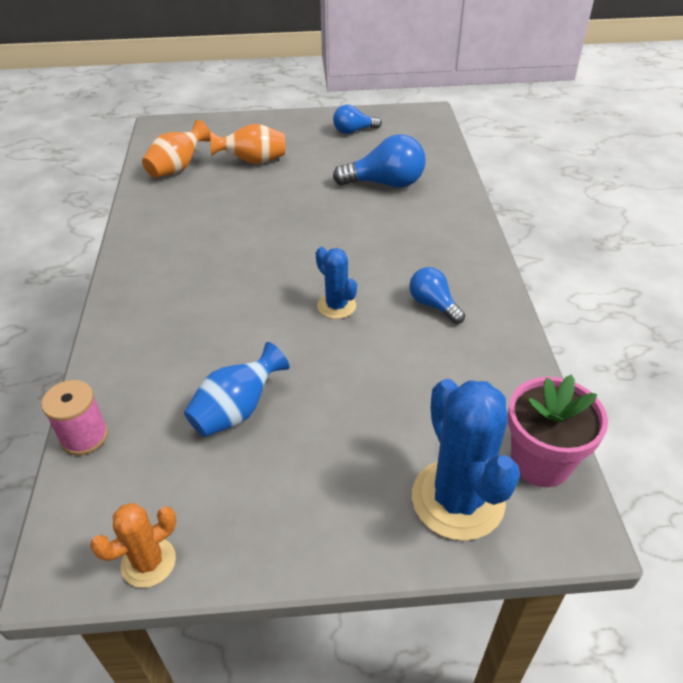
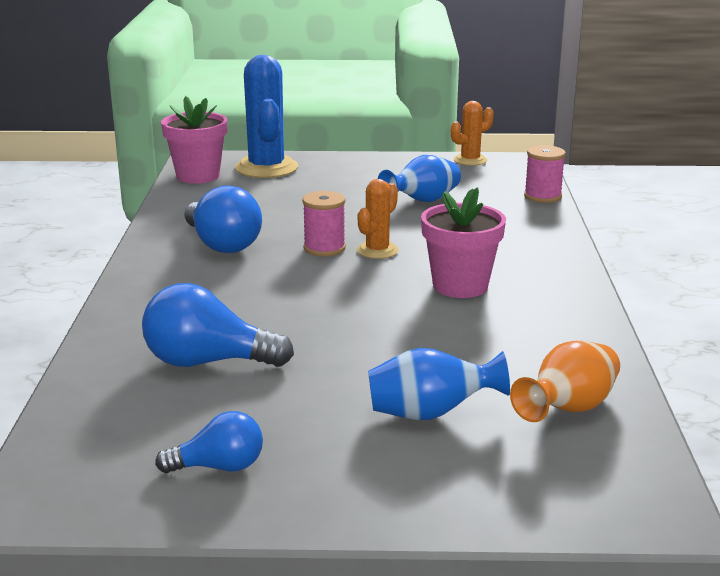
camera: 175 degrees left, 20 degrees down
(219, 263) = (460, 286): none -> pink flower pot
(253, 161) = (430, 414): orange vase -> blue vase
(287, 306) = (377, 250): none -> orange cactus
(336, 306) = (324, 248): blue cactus -> pink spool
(433, 305) = (222, 244): blue light bulb -> blue light bulb, size x1.65

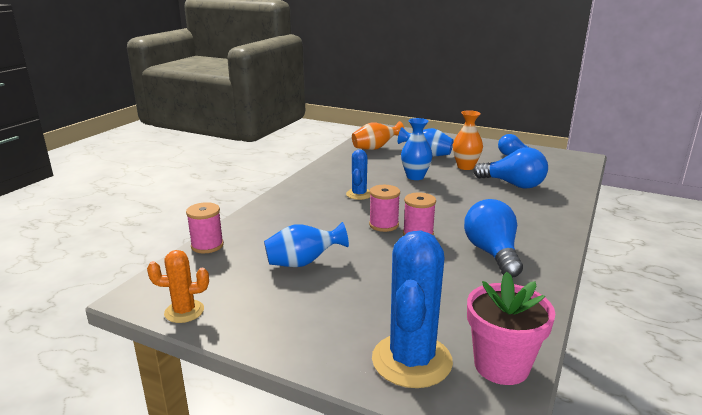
camera: 155 degrees left, 0 degrees up
(321, 392) = (465, 167): none -> orange vase
(377, 250) = (384, 225): orange cactus -> pink spool
(403, 341) = (415, 177): none -> blue vase
(460, 286) = (359, 194): pink flower pot -> blue cactus

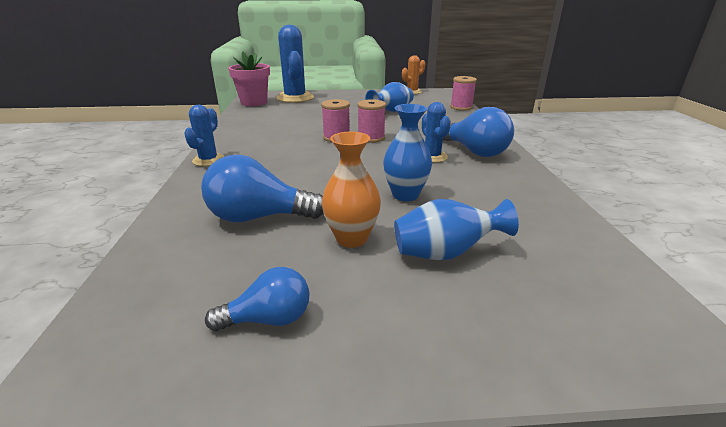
camera: 150 degrees right, 5 degrees up
(375, 148) = (553, 243): orange vase -> none
(492, 253) = (269, 137): blue light bulb -> blue light bulb (474, 151)
(558, 236) = (208, 160): none -> blue cactus

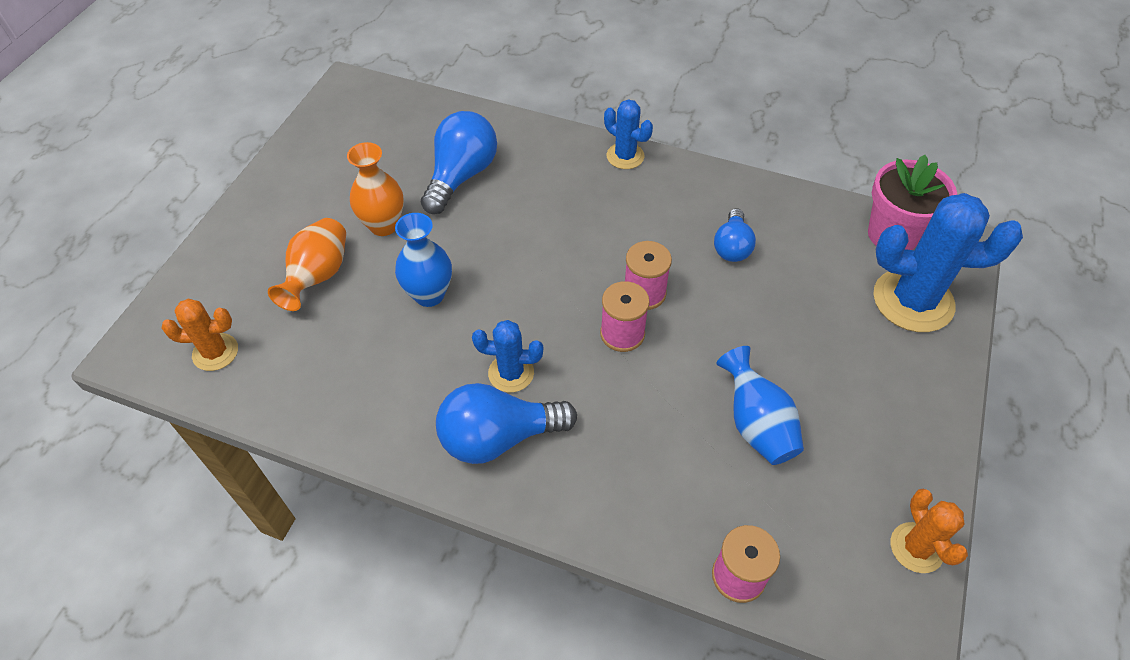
camera: 115 degrees right, 25 degrees up
(268, 319) = (330, 160): blue light bulb -> blue light bulb (732, 247)
(445, 253) = (318, 276): blue vase -> orange vase
(594, 279) = (215, 352): none -> orange cactus

